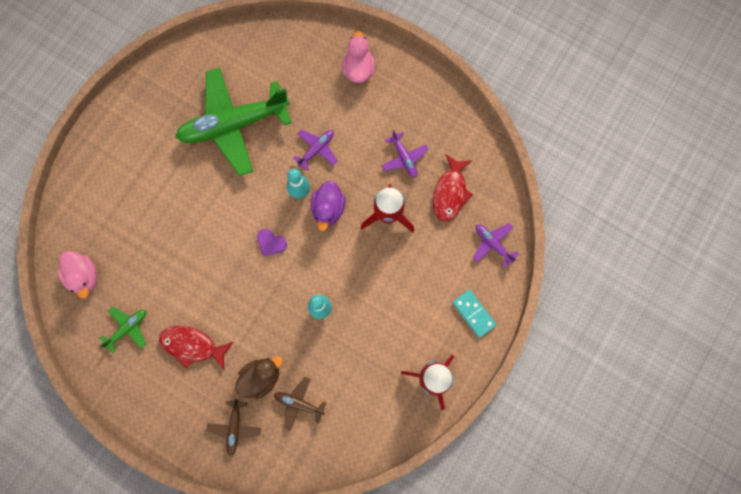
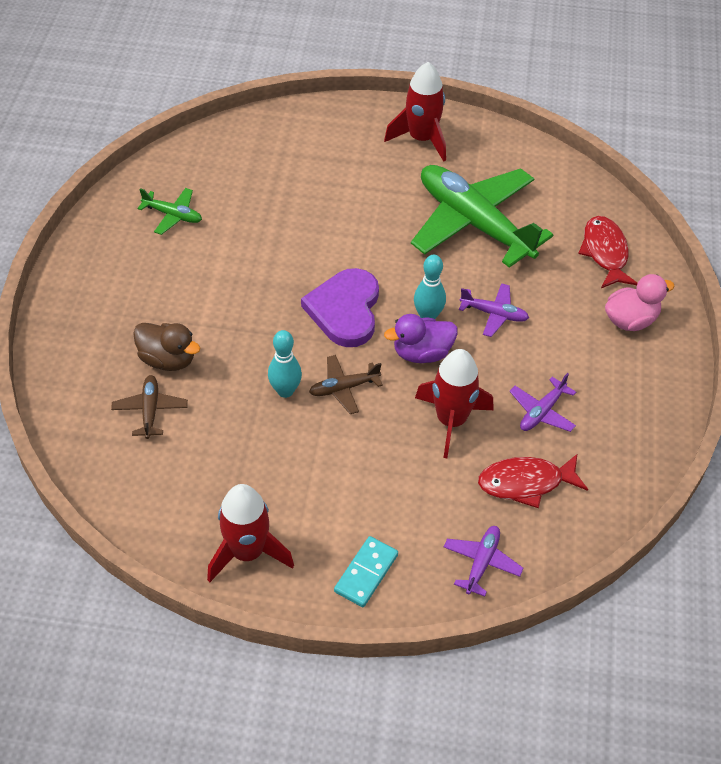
camera: 65 degrees right, 25 degrees down
(84, 276) = (216, 158): pink duck -> none
(137, 122) = (421, 139): none -> red rocket
(192, 345) = (178, 280): red fish -> red fish (605, 252)
(235, 427) = (93, 355): brown plane -> brown plane (344, 388)
(271, 243) = (345, 310): purple heart -> purple heart, size x2.12

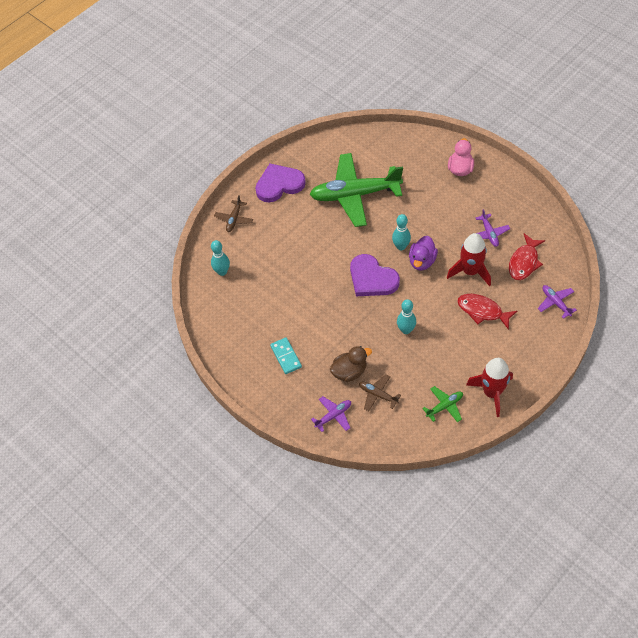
camera: 50 degrees left, 5 degrees up
(173, 215) = (248, 323): green plane -> green plane (444, 406)
(234, 152) = (222, 272): none -> turquoise bowling pin
(344, 388) = (421, 304): brown plane -> brown plane (234, 219)
(366, 573) = (533, 350): turquoise domino -> turquoise domino (286, 356)
(421, 139) = (279, 184): red rocket -> purple heart
(494, 314) = (418, 219): purple plane -> purple plane (333, 416)
(605, 252) = (412, 154): red fish -> red fish (482, 311)

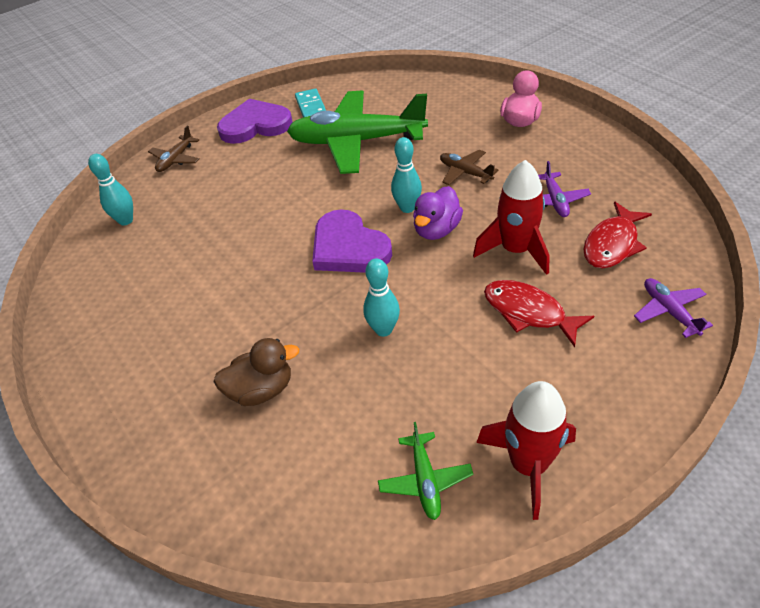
camera: 10 degrees right, 10 degrees down
(286, 356) = (162, 351): turquoise domino -> turquoise domino (311, 107)
(333, 416) = (202, 469): purple plane -> none
(378, 395) = (299, 439): brown plane -> brown plane (465, 172)
(444, 406) = (425, 480): green plane -> green plane turned 105 degrees clockwise

